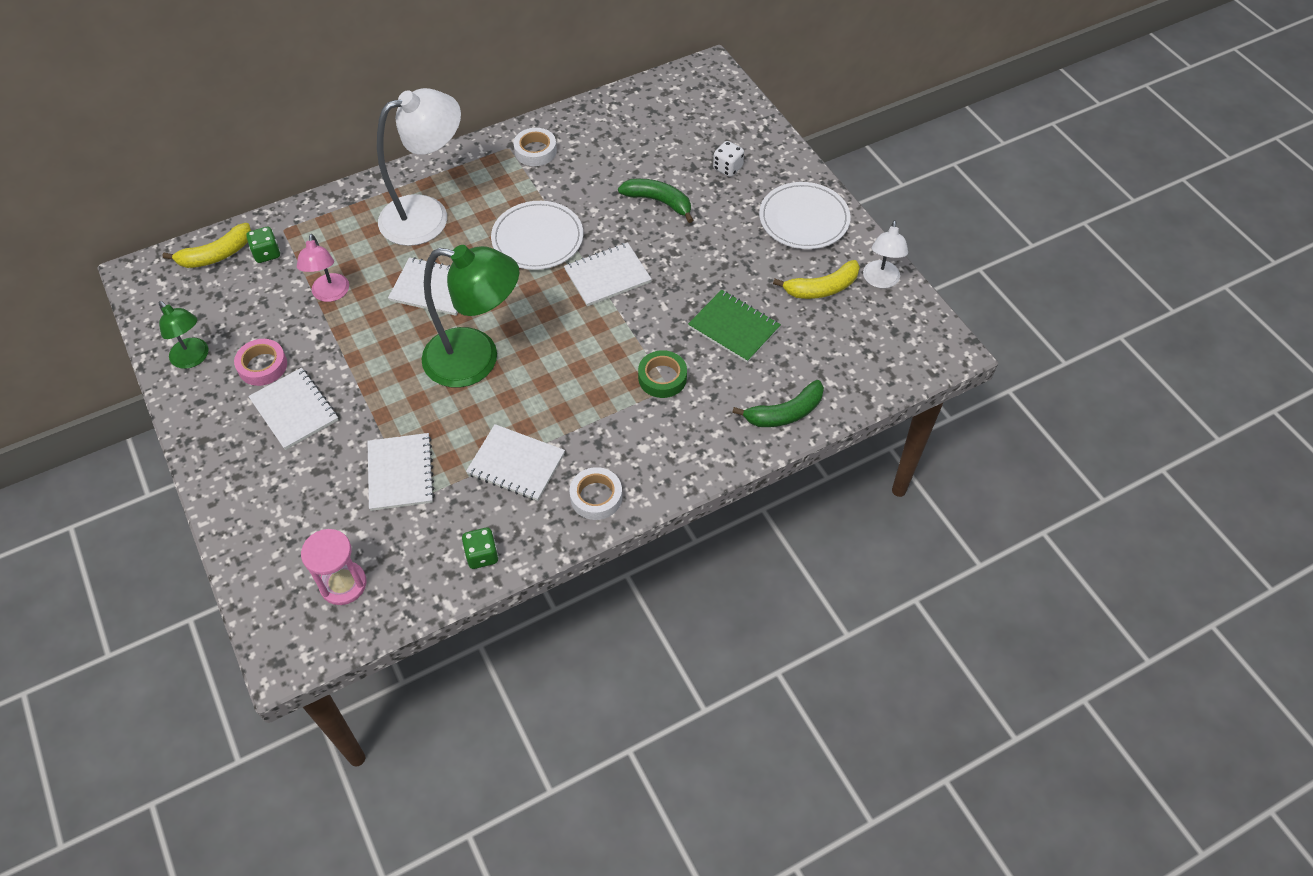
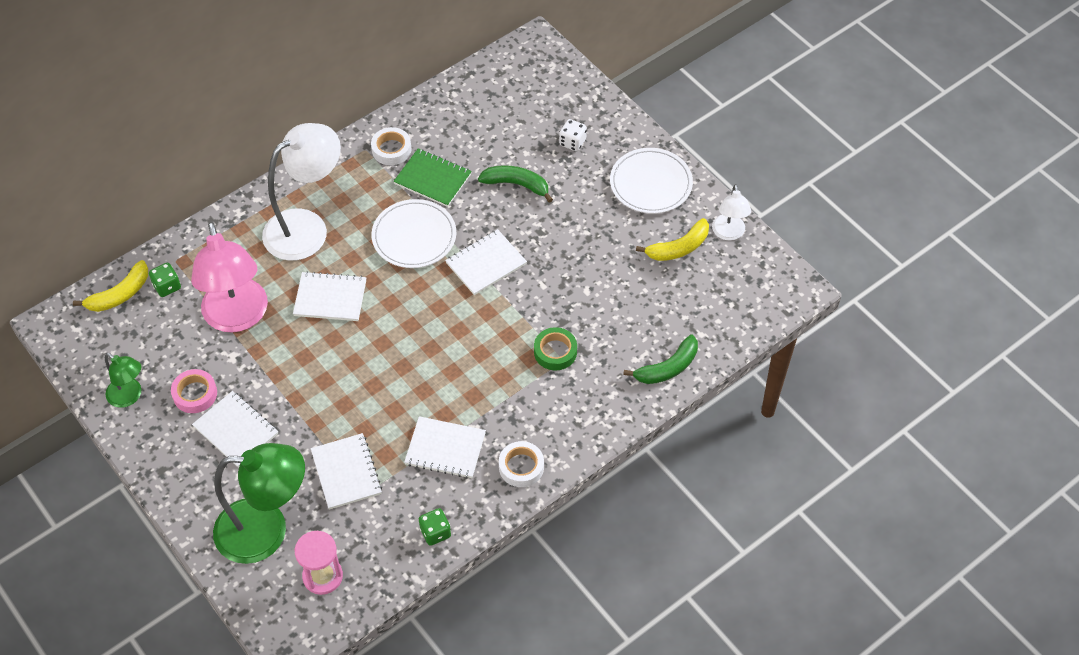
camera: 10 degrees left, 0 degrees up
(330, 294) = (237, 317): pink lamp -> pink lamp, size x1.93
(476, 360) = (387, 360): green lamp -> green lamp (266, 531)
(734, 327) = (608, 296): green notebook -> green notebook (433, 179)

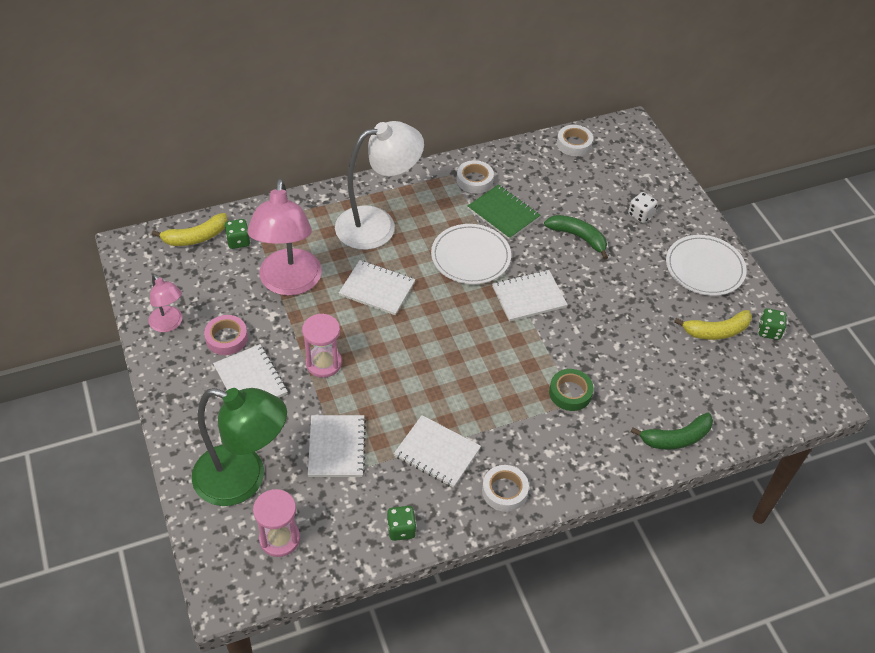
camera: 15 degrees right, 5 degrees down
(129, 396) = (169, 324): green lamp -> pink lamp
(303, 391) = (323, 363): none -> pink hourglass
(482, 79) = (574, 144): none -> white tape
(728, 233) = (769, 331): white lamp -> green dice

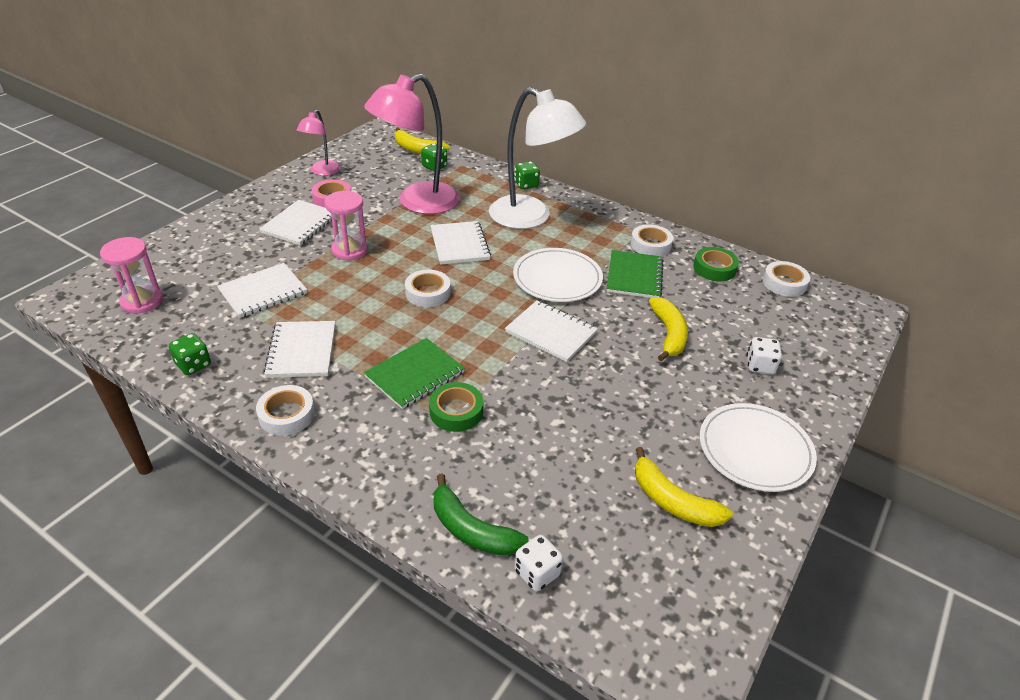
camera: 55 degrees right, 10 degrees down
(243, 479) = (194, 260): green lamp -> none
(426, 342) = (428, 293): none -> white tape
(516, 397) = (415, 375): none -> green notebook
(530, 166) = (714, 268): none -> green tape
(578, 237) = (668, 334): green banana -> yellow banana
(726, 424) = (537, 573): none -> white dice
(769, 331) = (733, 556): green dice -> green dice (526, 185)

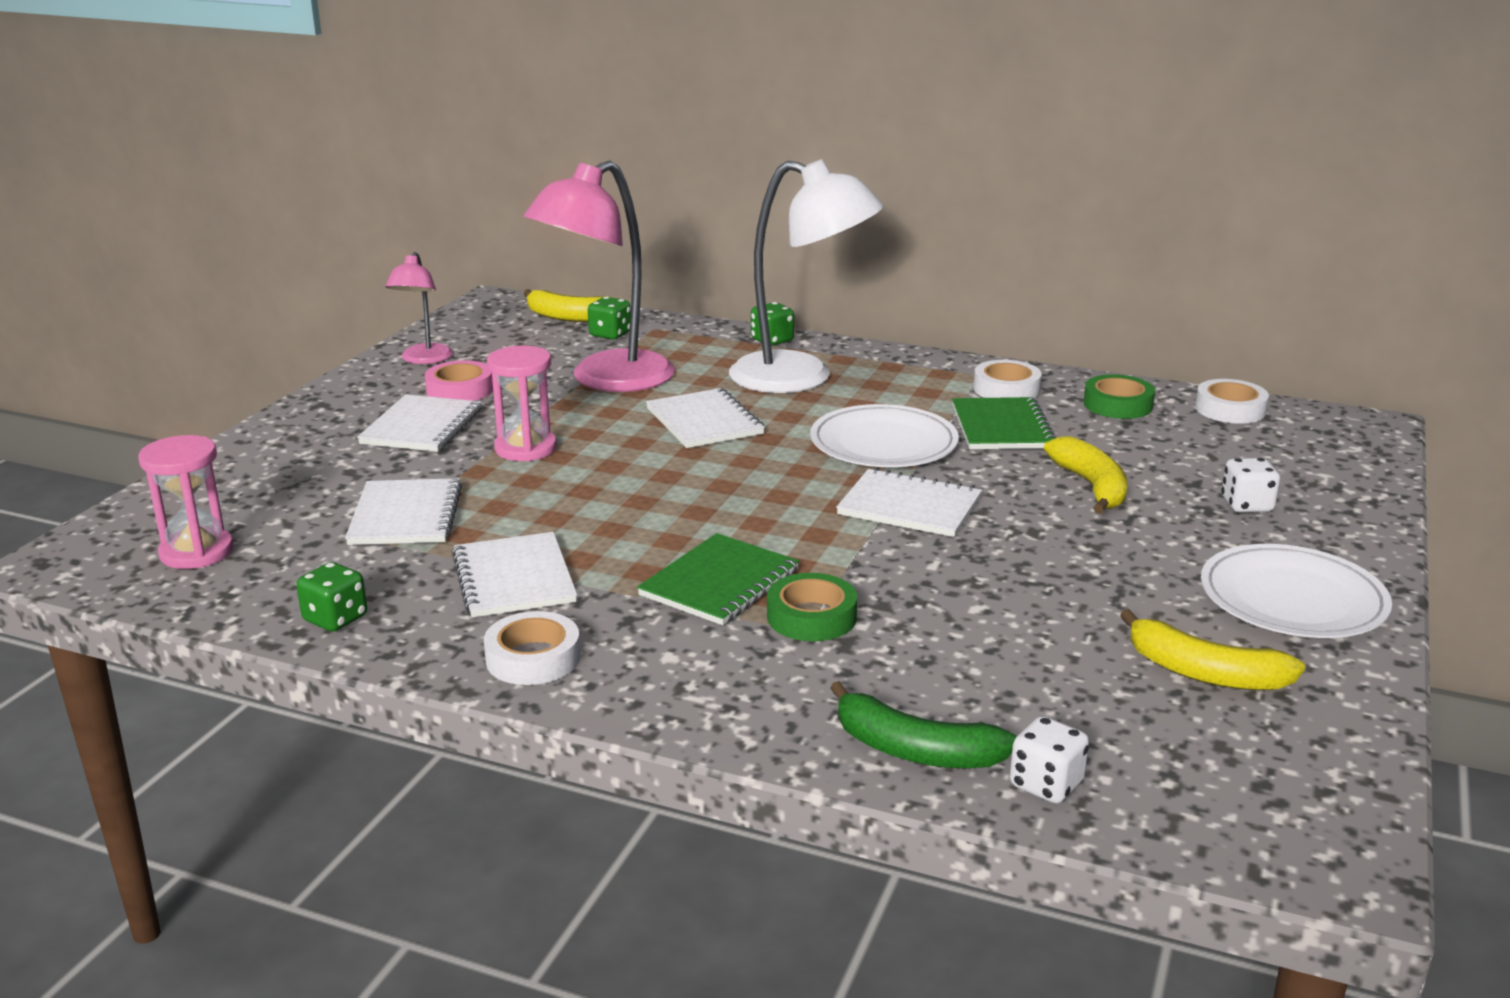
camera: 10 degrees left, 15 degrees down
(263, 292) = (406, 515): white notebook -> white notebook turned 45 degrees counterclockwise
(428, 293) = (685, 484): white tape -> none

